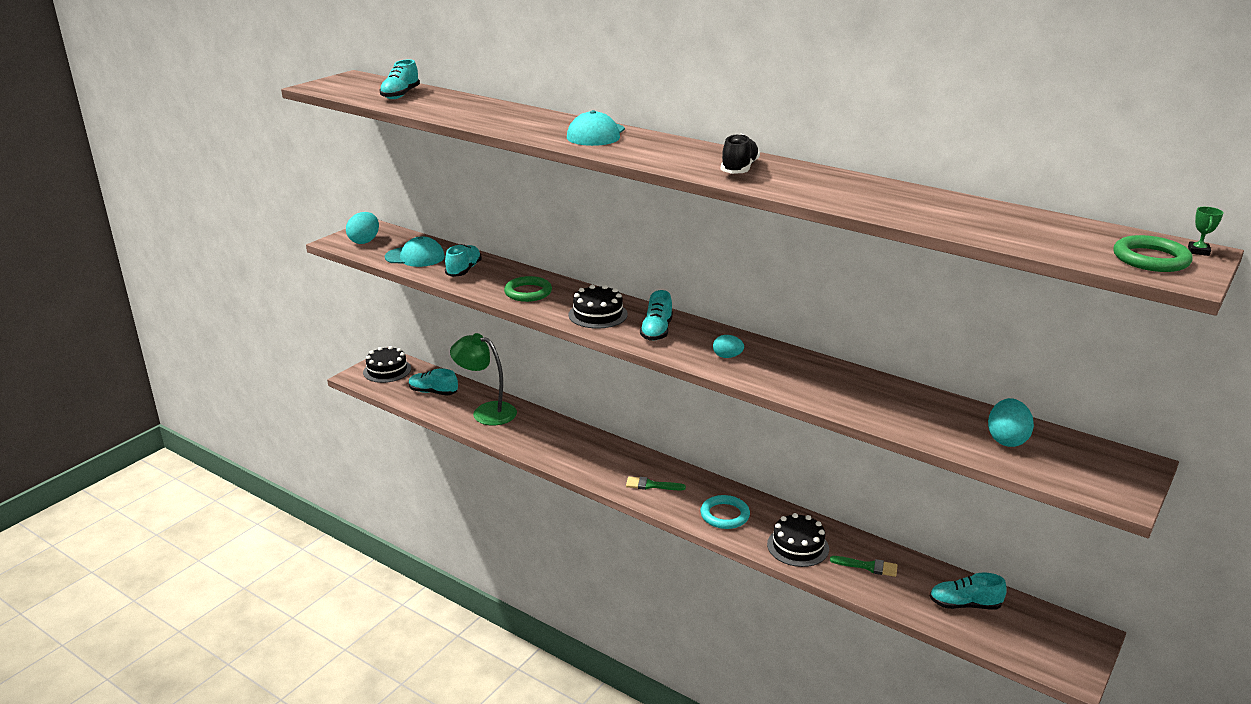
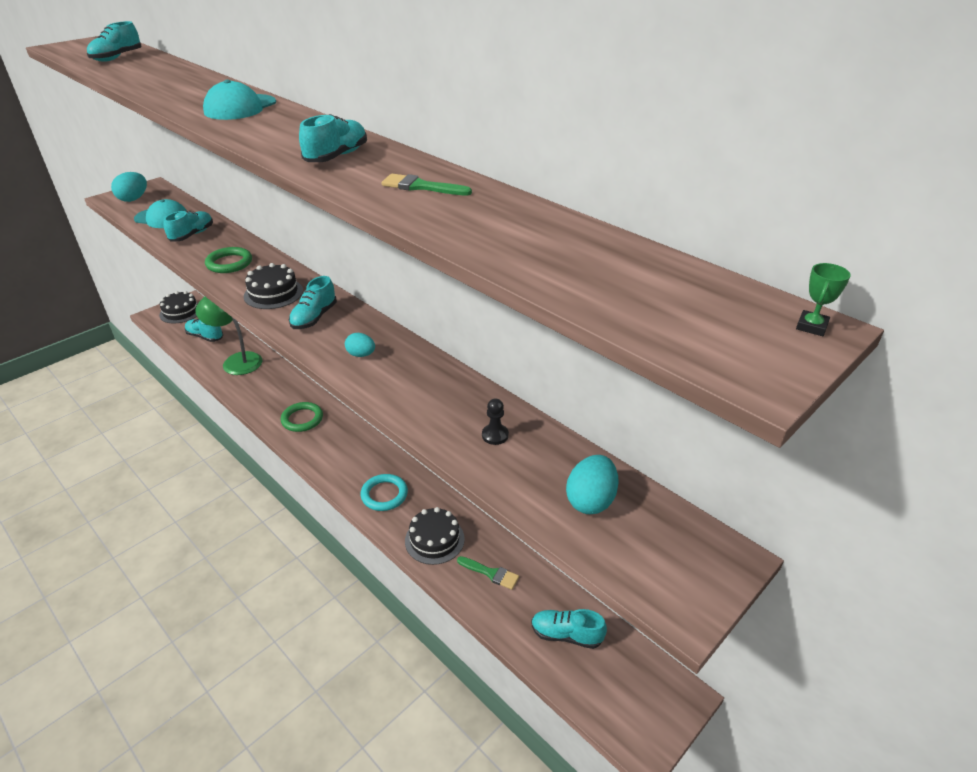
camera: 10 degrees right, 10 degrees up
(651, 485) = (335, 453): green brush -> green brush (421, 187)
(739, 169) = (336, 157): black shoe -> turquoise shoe
(895, 404) = (495, 435): none -> black pawn
(1150, 259) = (730, 334): green ring -> green ring (302, 419)

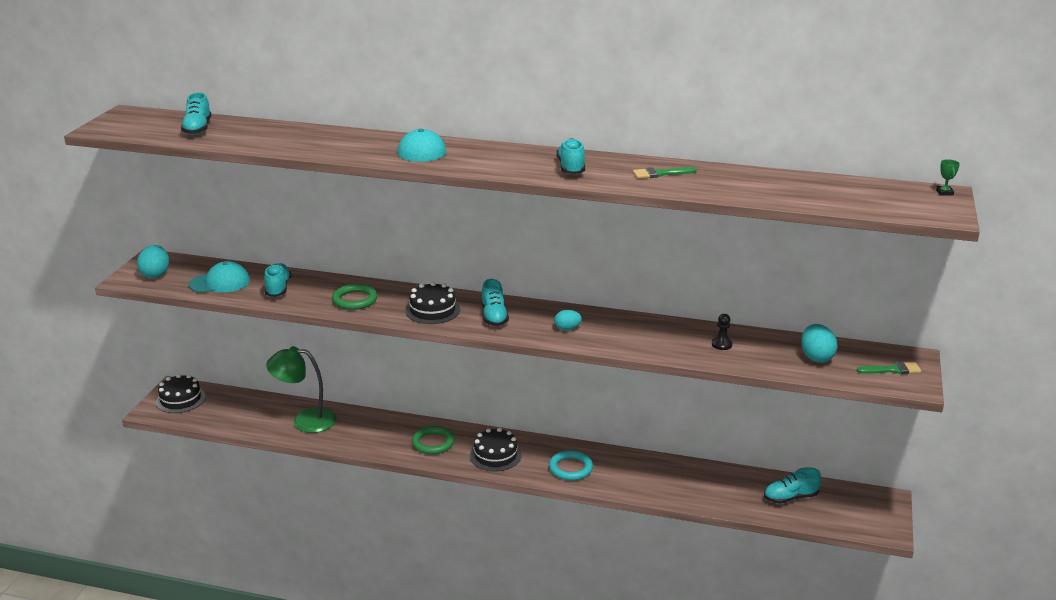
camera: 30 degrees left, 10 degrees down
(205, 337) = (241, 412): turquoise shoe -> none
(434, 540) = (643, 481): black cake -> black cake (495, 455)
(491, 573) = (705, 485): green brush -> green brush (892, 370)

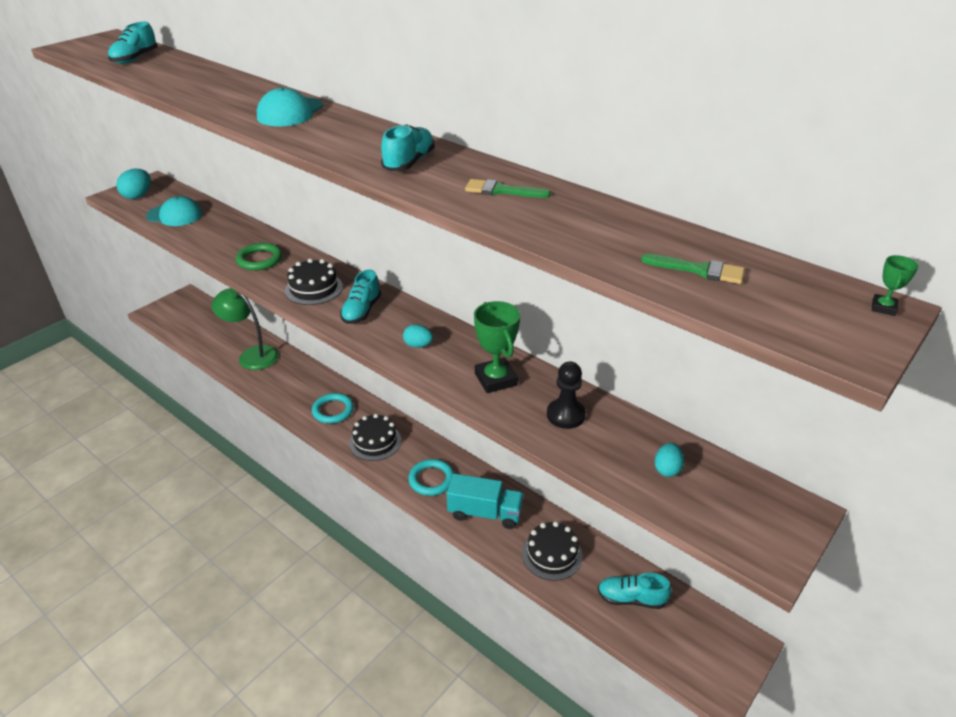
camera: 25 degrees right, 10 degrees up
(180, 399) = (181, 308): black cake -> black cake (552, 554)
(278, 288) = (212, 232): turquoise shoe -> none
(433, 443) = (333, 410): green ring -> turquoise ring
(635, 478) = (485, 513): none -> turquoise truck
(650, 336) = (496, 379): none -> green trophy
(721, 344) = (565, 415): black pawn -> black pawn, size x1.54
(816, 357) = (667, 469): turquoise egg -> turquoise egg, size x0.63
(892, 370) = (756, 521): green brush -> green brush (699, 270)

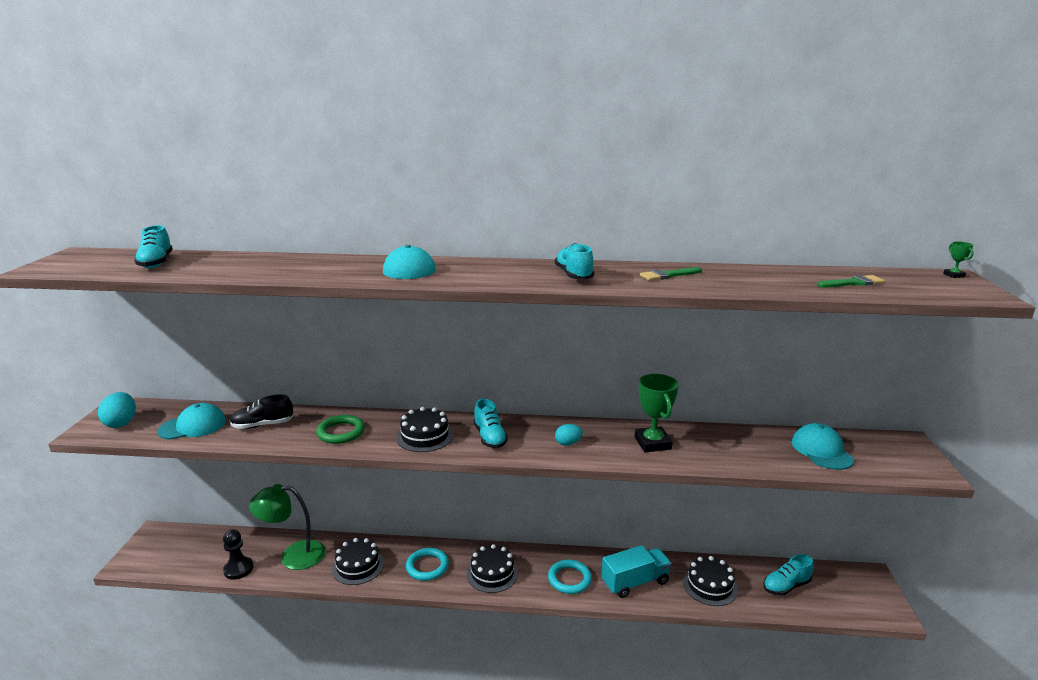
camera: 35 degrees left, 15 degrees down
(217, 232) = (263, 425): none -> black shoe
(286, 385) = (358, 566): none -> black cake
(496, 379) = (652, 443): green trophy -> green trophy turned 45 degrees clockwise
(565, 415) = (725, 446): black pawn -> black pawn (238, 569)
(667, 469) = (821, 450): turquoise egg -> turquoise cap

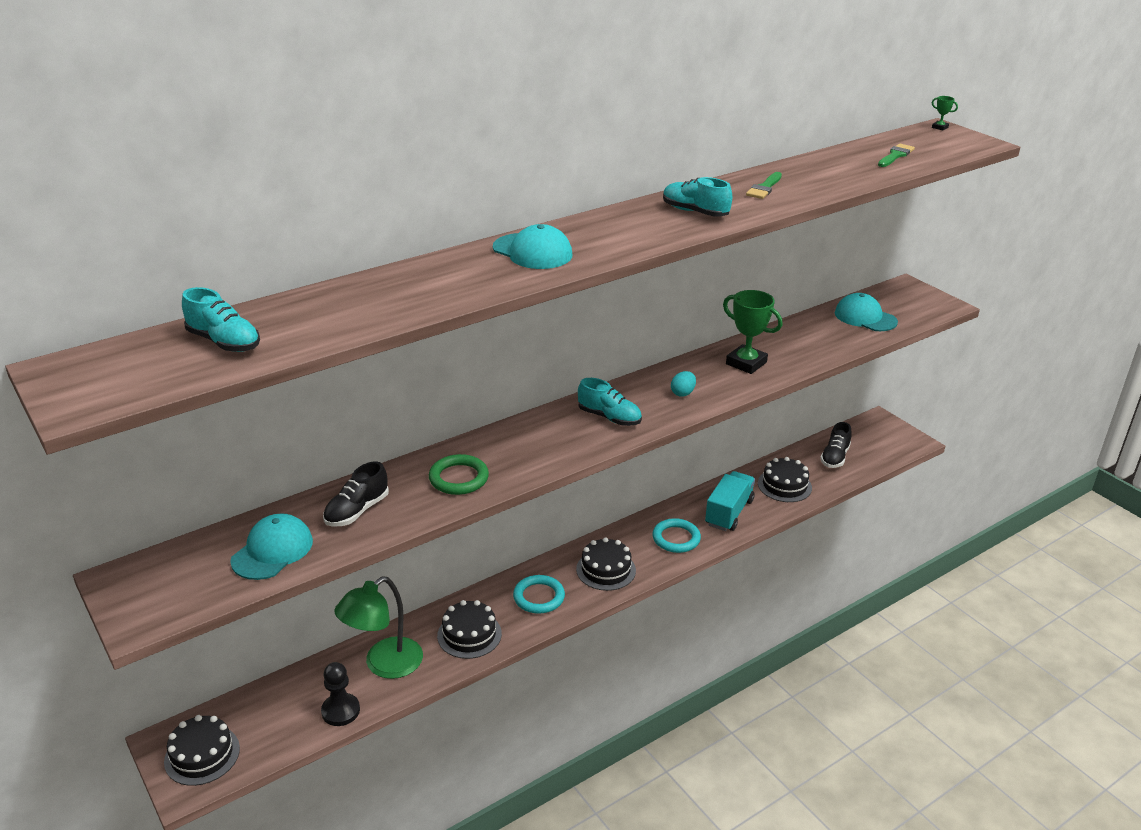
camera: 40 degrees left, 10 degrees up
(121, 423) = (166, 592): turquoise egg -> none
(425, 436) = (549, 443): black cake -> black cake (202, 755)
(786, 586) = (835, 457): turquoise shoe -> black shoe

